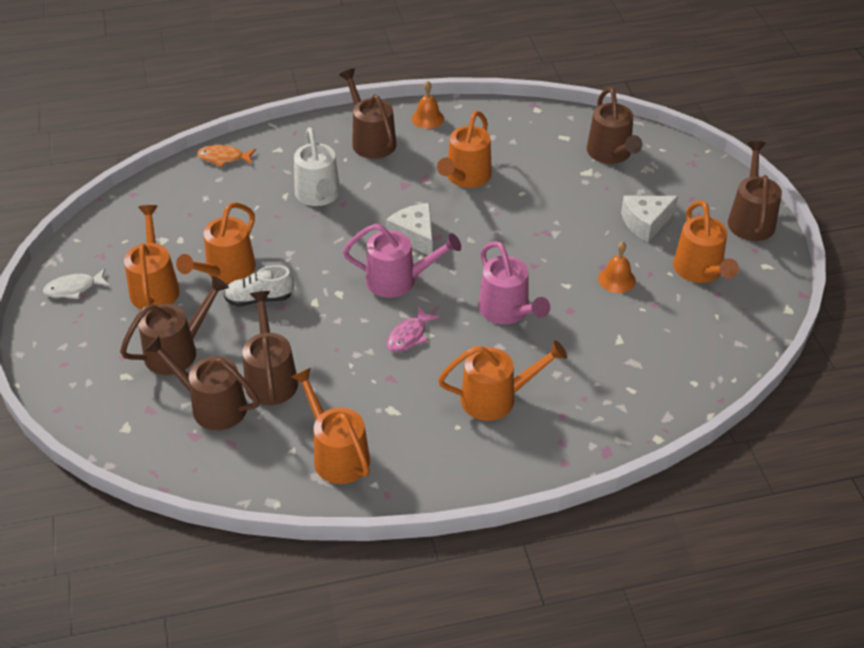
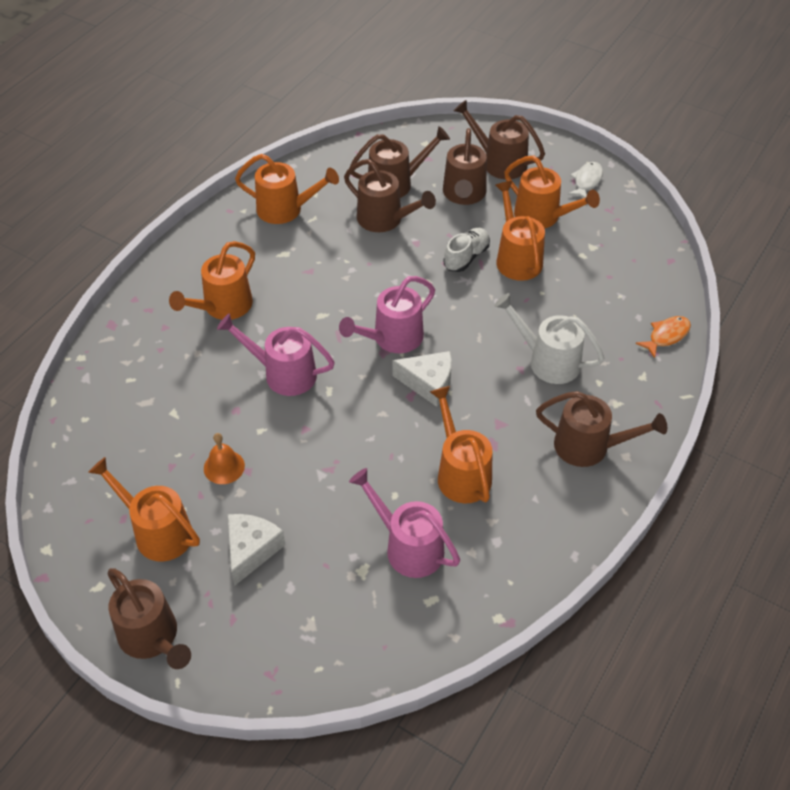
camera: 135 degrees right, 5 degrees up
(409, 336) = (332, 305): pink fish -> none
(427, 118) = (579, 514): orange bell -> none
(546, 166) = (407, 546): none -> pink watering can
(611, 154) = (363, 615): brown watering can -> brown watering can (499, 162)

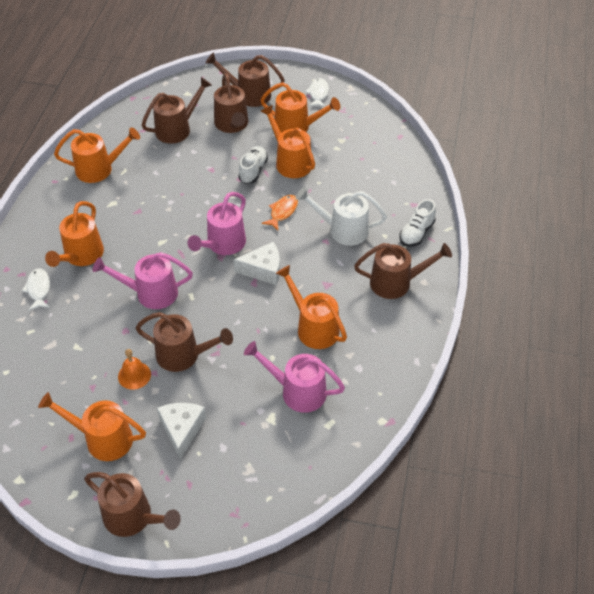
camera: 20 degrees left, 0 degrees up
(159, 333) = (38, 289): none -> white fish
(385, 220) = (180, 158): brown watering can -> brown watering can (184, 355)
(642, 390) = (416, 233): none -> white shoe
(666, 336) = (418, 190): orange fish -> orange fish (282, 212)

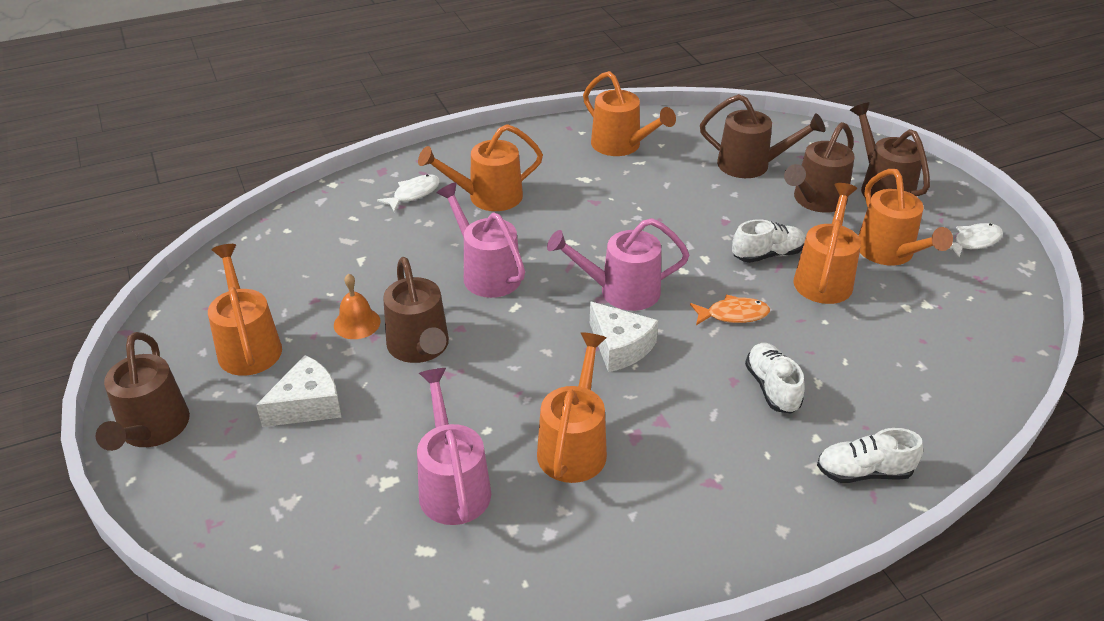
camera: 55 degrees right, 10 degrees down
(342, 230) = (772, 388): white watering can -> white shoe
(396, 282) = (745, 497): brown watering can -> none

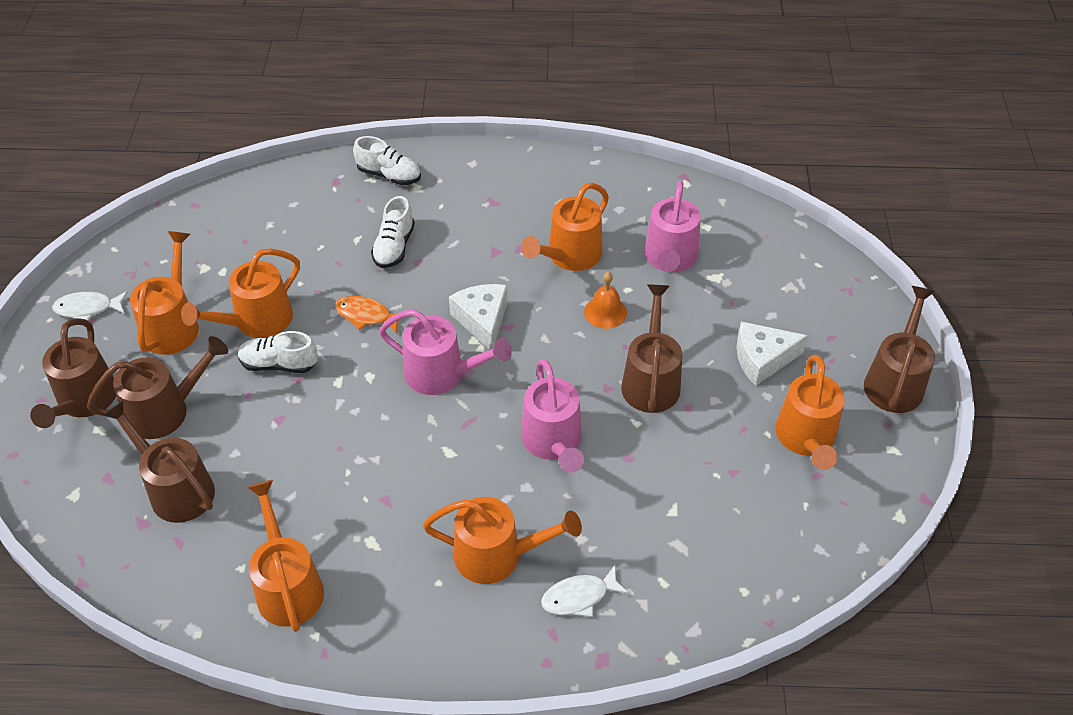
camera: 155 degrees left, 10 degrees up
(357, 323) = (699, 428): orange bell -> orange bell (605, 312)

